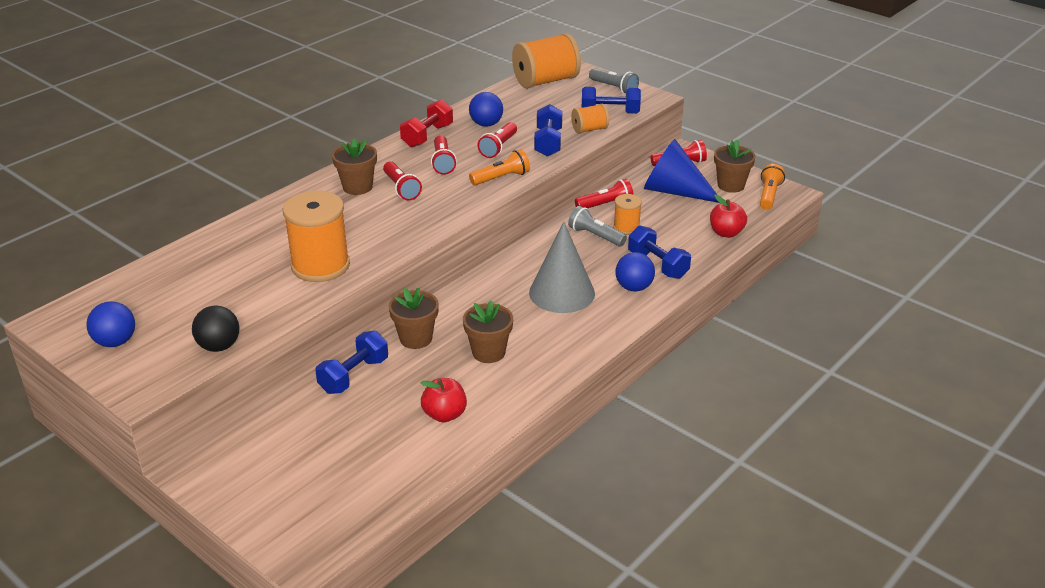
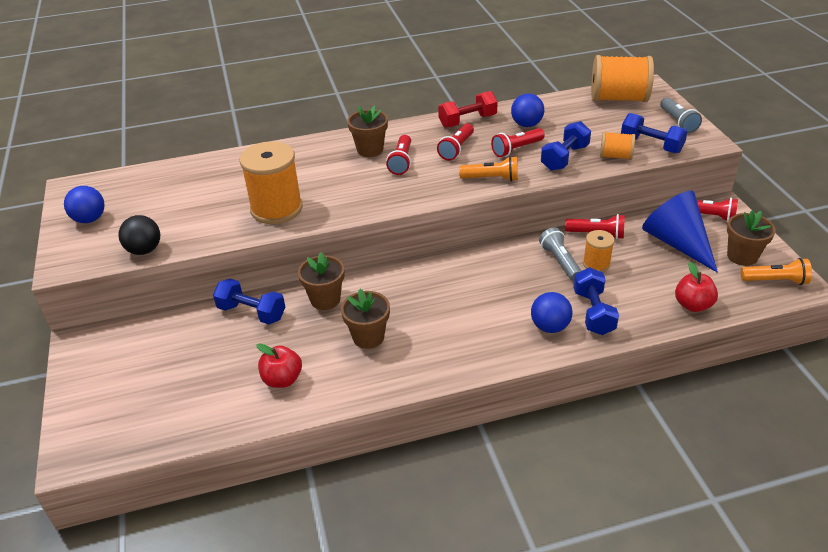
camera: 35 degrees right, 5 degrees up
(354, 375) = (252, 312): blue dumbbell -> blue dumbbell turned 45 degrees clockwise
(562, 293) = (480, 306): grey cone -> none
(769, 195) = (775, 281): orange flashlight -> orange flashlight turned 45 degrees clockwise

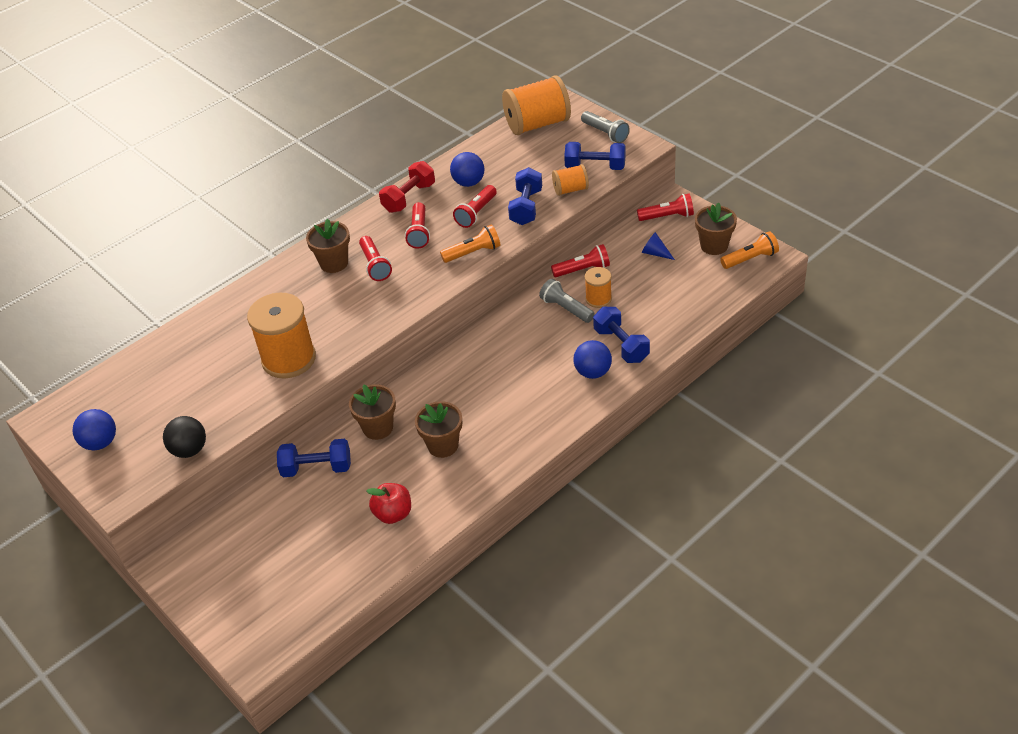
camera: 25 degrees left, 5 degrees up
(677, 243) = (655, 253): blue cone -> blue cone, size x0.42
(692, 305) = (697, 306): red apple -> none

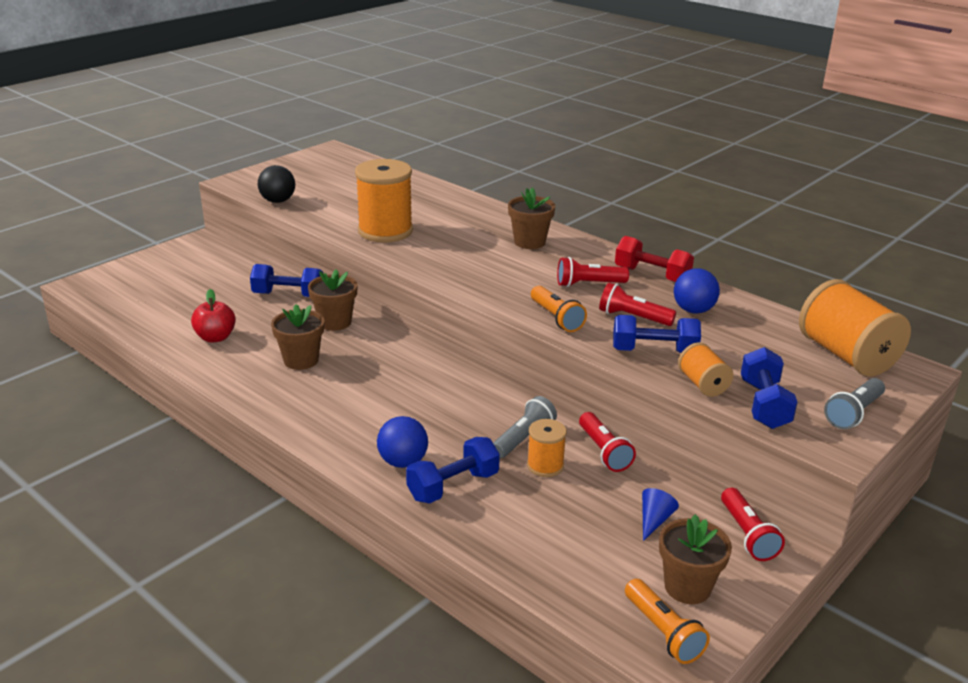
camera: 80 degrees right, 15 degrees down
(100, 443) = (298, 170): blue ball -> none
(317, 468) = (288, 295): blue dumbbell -> blue dumbbell turned 75 degrees counterclockwise
(375, 265) = (527, 263): red flashlight -> none

